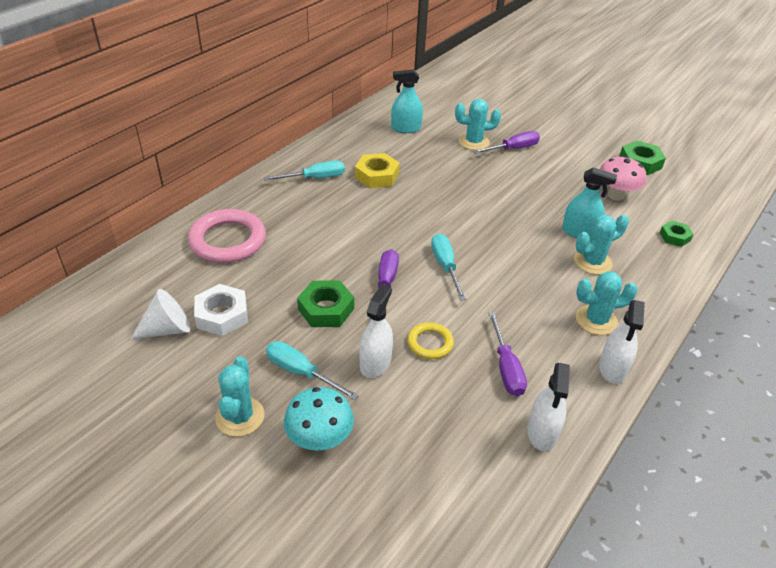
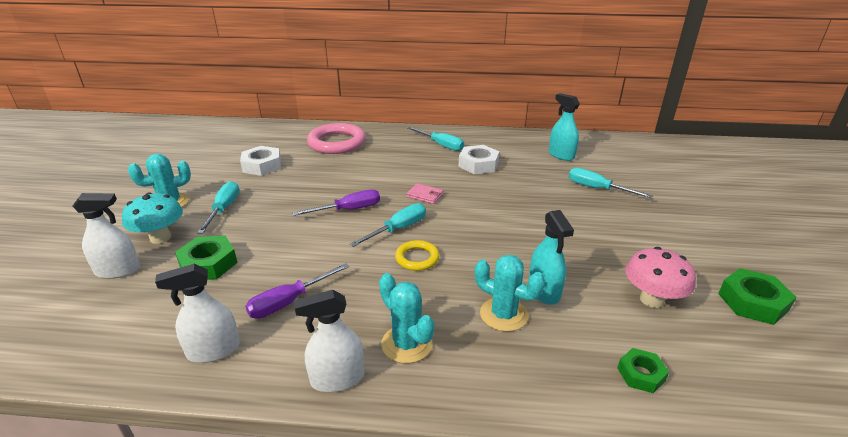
camera: 60 degrees right, 10 degrees down
(167, 329) = (237, 155): white cone -> none
(326, 309) = (297, 196): green nut -> green nut (208, 264)
(375, 363) = (252, 234): white spray bottle -> white spray bottle (118, 270)
(377, 176) = (478, 164): yellow nut -> white nut
(402, 228) = (425, 195): none -> pink wallet
(430, 343) = (293, 251): yellow ring -> yellow ring (417, 258)
(474, 142) = (597, 189): turquoise cactus -> turquoise screwdriver
(513, 149) = (623, 211): purple screwdriver -> none

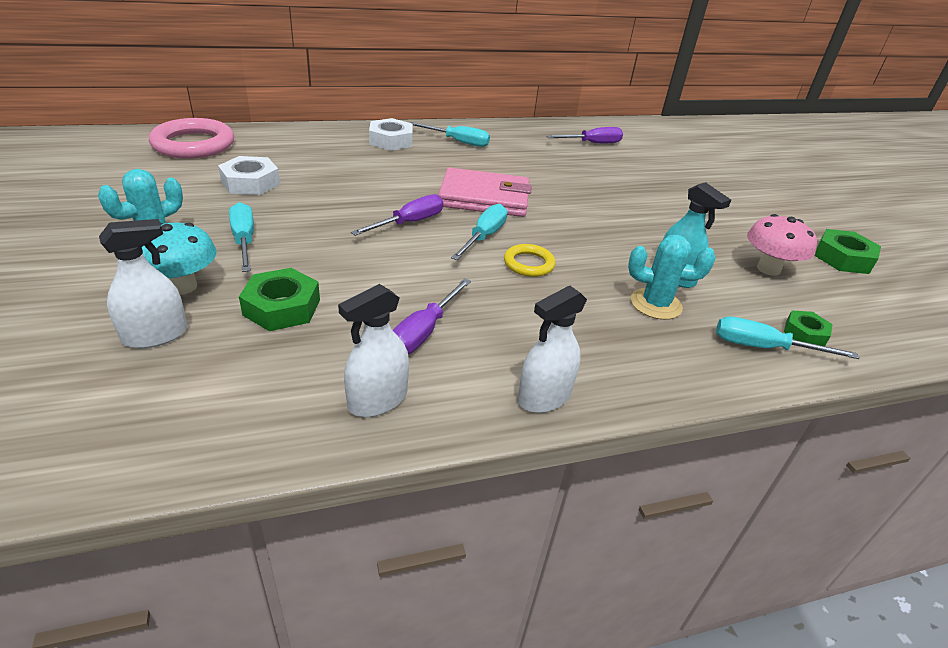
camera: 25 degrees left, 5 degrees up
(337, 143) = (329, 148): pink ring -> pink ring (193, 144)
(406, 344) = (586, 349): turquoise cactus -> none
(425, 195) = (484, 198): pink wallet -> pink wallet, size x2.34
(478, 164) = (516, 160): white nut -> white nut (391, 141)
(561, 155) = (592, 143): turquoise spray bottle -> purple screwdriver
(597, 189) = (650, 174): turquoise screwdriver -> turquoise screwdriver (763, 347)

